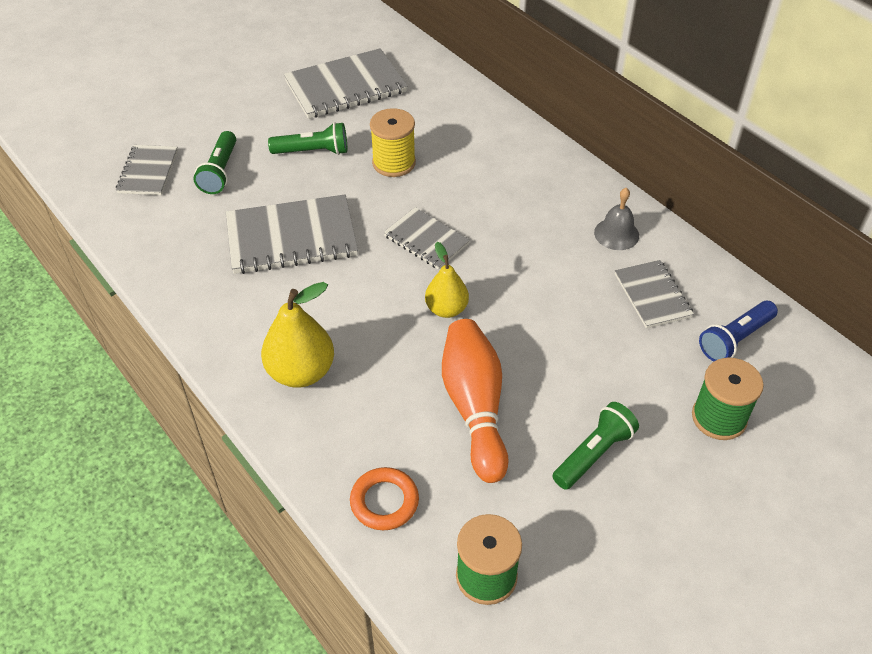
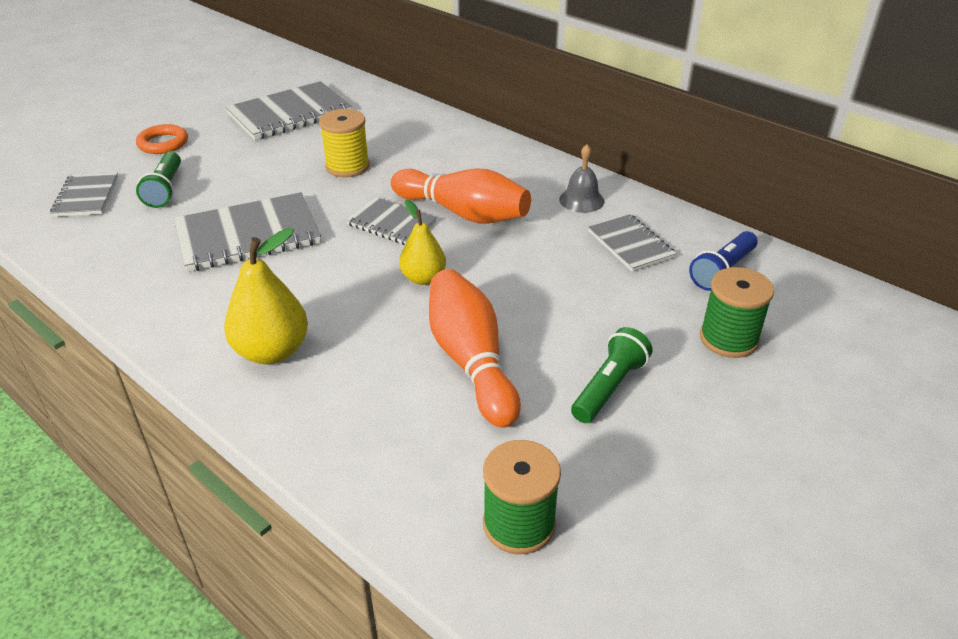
camera: 10 degrees left, 10 degrees down
(313, 151) = (262, 165): green flashlight -> none
(384, 501) = (386, 464): orange ring -> orange ring (163, 143)
(497, 236) = (463, 213): none -> orange bowling pin

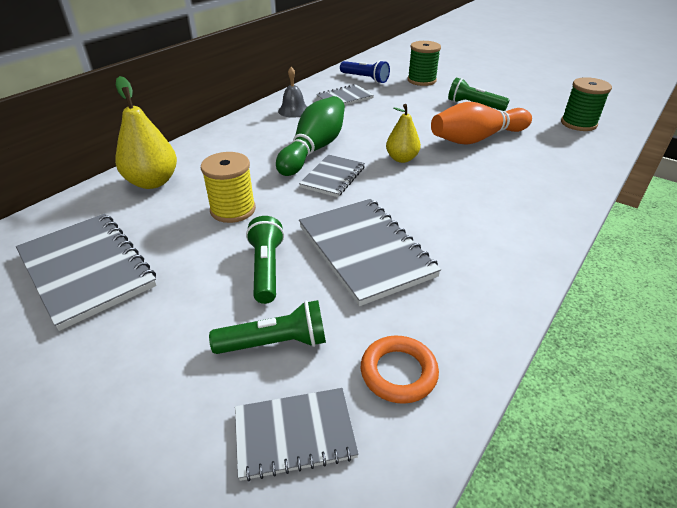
camera: 95 degrees left, 0 degrees up
(163, 143) = (135, 387): orange ring -> orange ring (398, 372)
(250, 185) = (266, 269): none -> green flashlight
(272, 351) = (512, 209): yellow pear -> yellow pear (152, 182)
(463, 213) = (314, 149): orange bowling pin -> green bowling pin

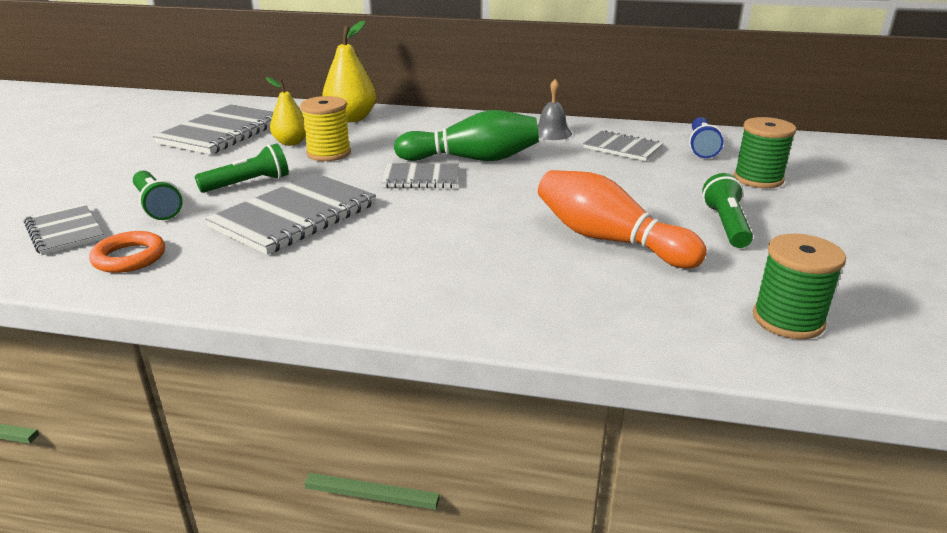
camera: 65 degrees right, 10 degrees down
(401, 159) = (497, 203): yellow pear -> yellow pear (291, 143)

